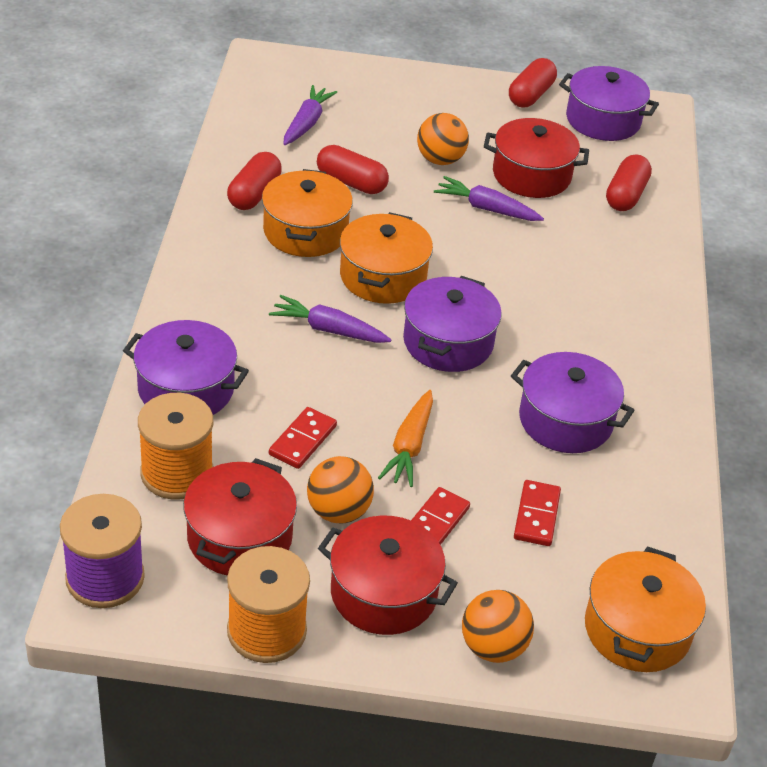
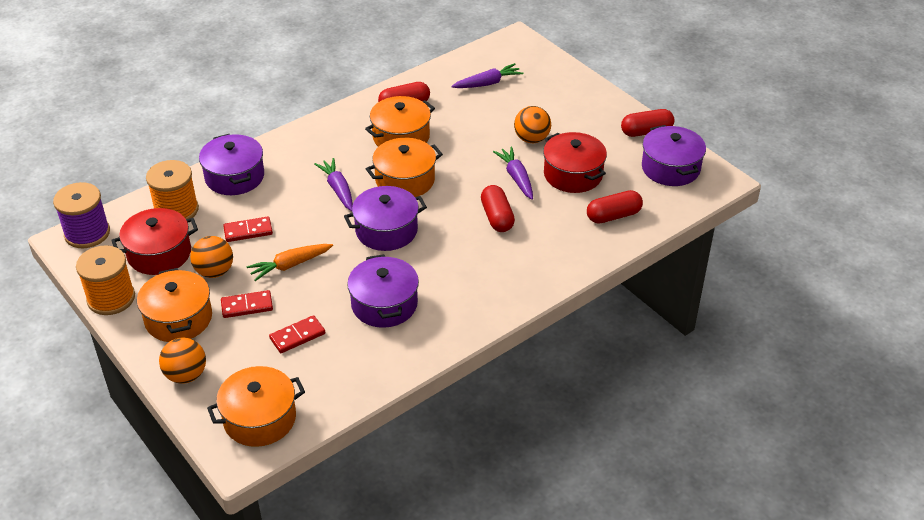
camera: 50 degrees right, 0 degrees up
(351, 182) = (463, 125): red capsule -> red capsule (497, 217)
(383, 593) = (178, 318): red pot -> orange pot

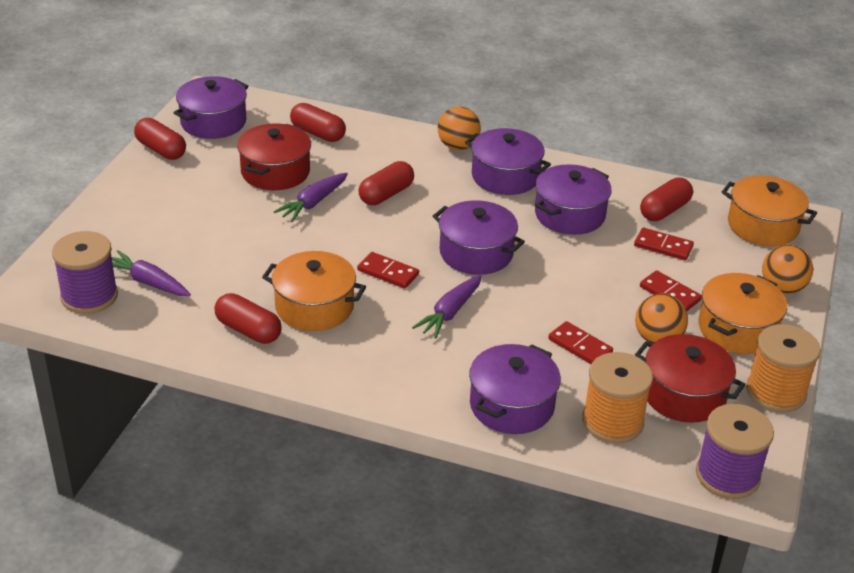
camera: 125 degrees left, 5 degrees down
(290, 265) = (590, 292): orange carrot -> none
(337, 366) = (664, 210): none -> red capsule
(405, 180) = (388, 272): orange pot -> red domino
(466, 294) = (505, 176): none -> purple pot
(493, 60) = (89, 296): none -> purple spool
(531, 139) = (236, 215): orange ball -> orange ball (458, 146)

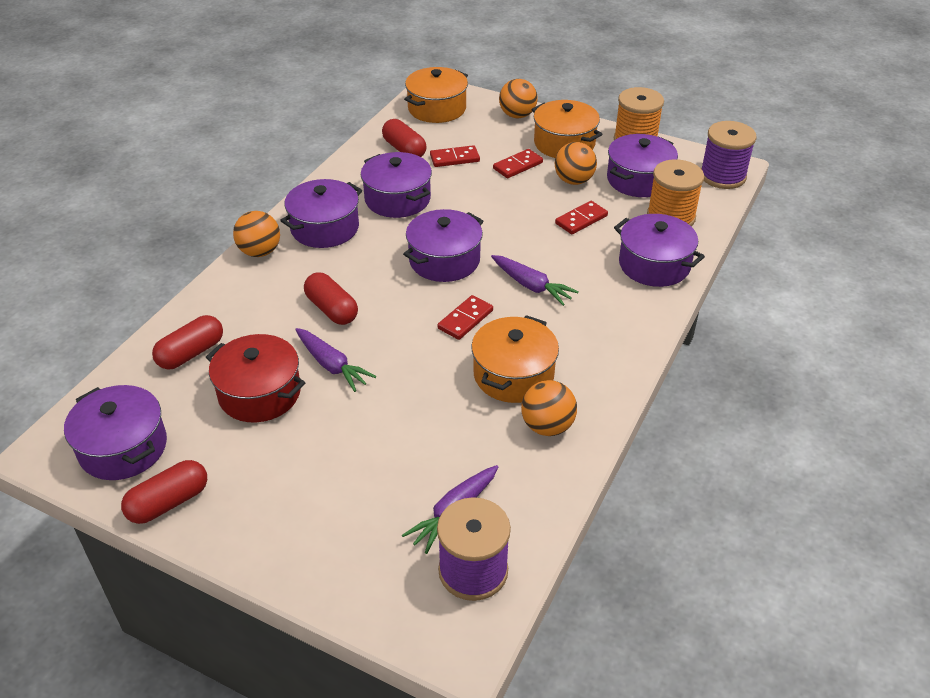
camera: 80 degrees left, 5 degrees up
(248, 330) = (547, 426): red capsule -> orange ball
(663, 246) = (454, 158): red domino -> red domino turned 45 degrees clockwise
(684, 394) = (638, 180): red pot -> purple pot

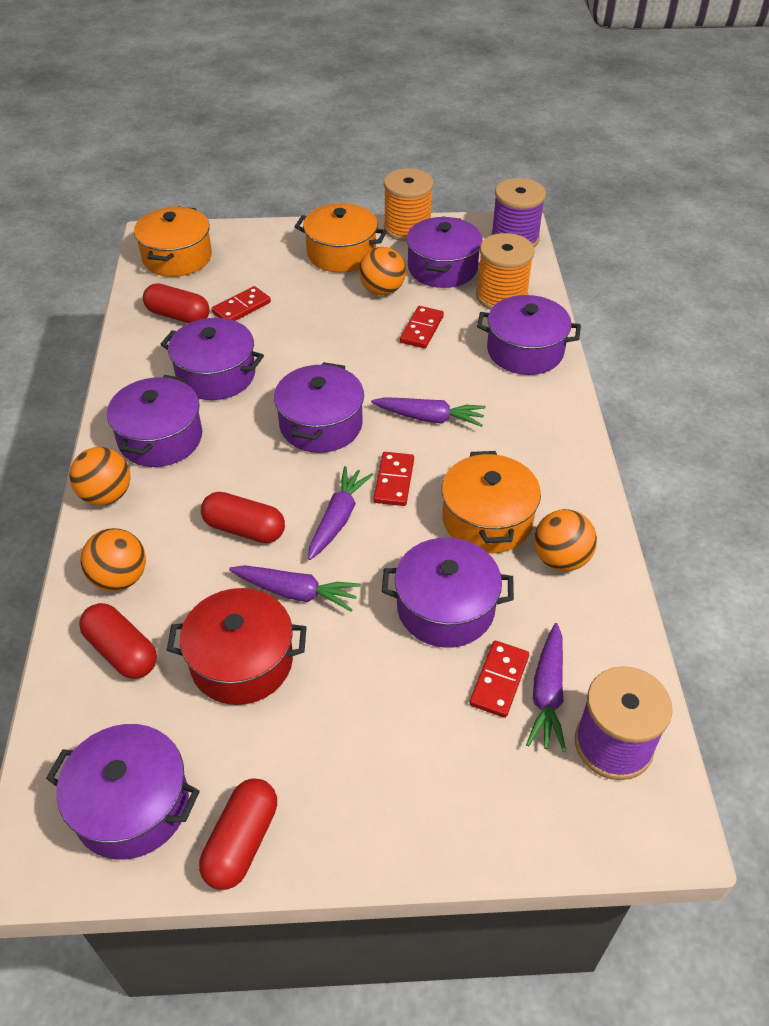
camera: 30 degrees left, 5 degrees up
(191, 353) = (122, 651): red capsule -> red capsule turned 60 degrees counterclockwise
(402, 329) = (338, 519): none -> purple carrot
(428, 421) = (445, 608): none -> purple pot
(517, 115) = (269, 238): orange ball -> orange ball (120, 578)
(518, 166) = (314, 293): red domino -> red domino (499, 680)

